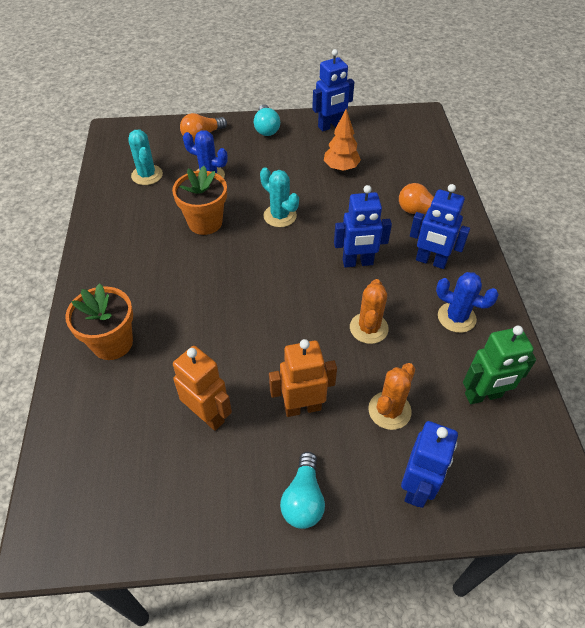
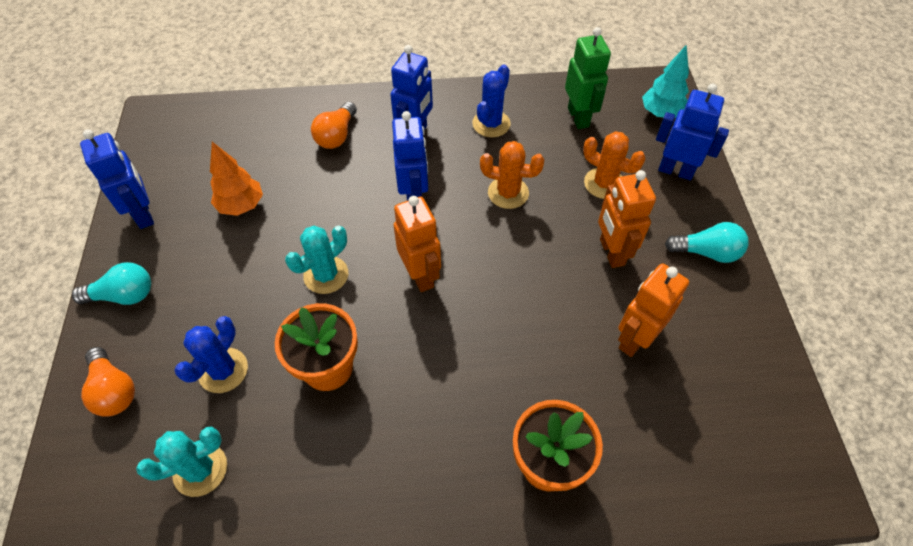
camera: 90 degrees left, 5 degrees up
(278, 268) = (421, 275): none -> orange robot
(510, 486) = (661, 113): none -> turquoise tree

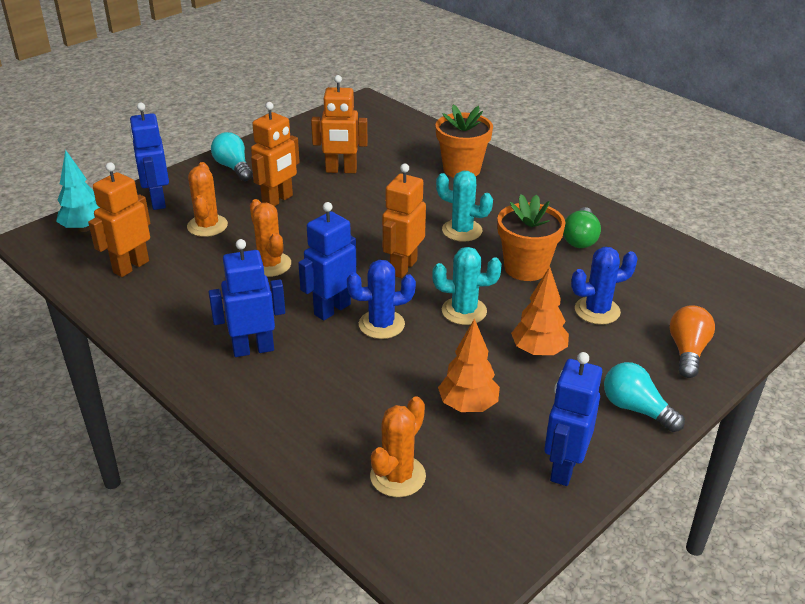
camera: 130 degrees left, 20 degrees down
(200, 469) = (655, 278): turquoise cactus -> turquoise cactus (462, 230)
(235, 286) = (538, 351): none -> orange tree
(236, 138) = (398, 476): none -> orange cactus
(318, 462) = (580, 238): none -> green light bulb
(337, 135) = (310, 401): orange light bulb -> none
(491, 124) = (189, 310): blue cactus -> blue cactus (381, 324)
(578, 117) = (131, 266): green robot -> orange robot

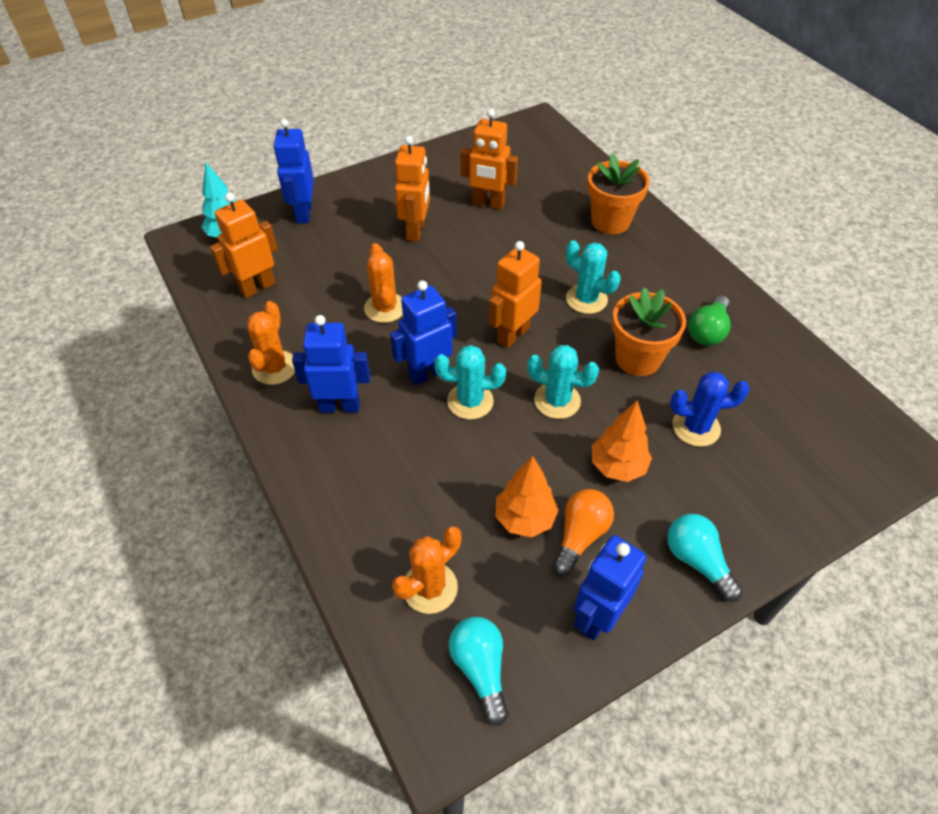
camera: 15 degrees right, 15 degrees up
(207, 226) = (340, 251): orange cactus -> orange cactus (274, 368)
(233, 167) = (385, 184): turquoise light bulb -> turquoise light bulb (480, 669)
(278, 200) = (416, 231): orange robot -> orange robot turned 45 degrees counterclockwise
(381, 324) = (470, 401): blue cactus -> turquoise cactus
(687, 351) = (777, 499): orange light bulb -> orange light bulb (580, 536)

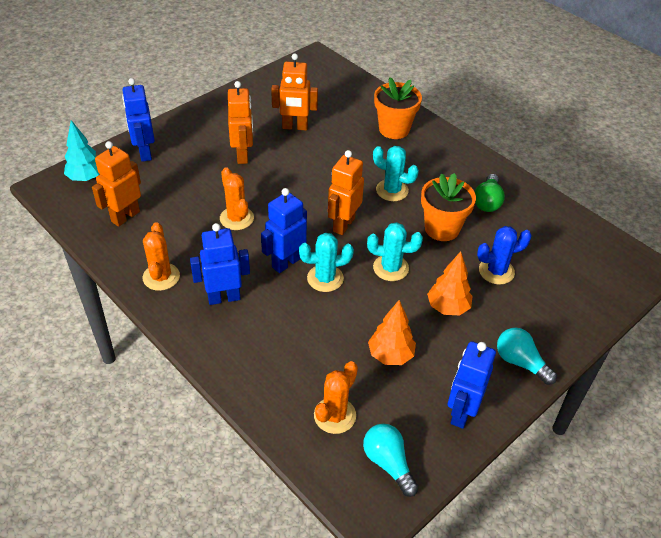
camera: 15 degrees left, 5 degrees down
(580, 536) = (434, 360): orange light bulb -> none

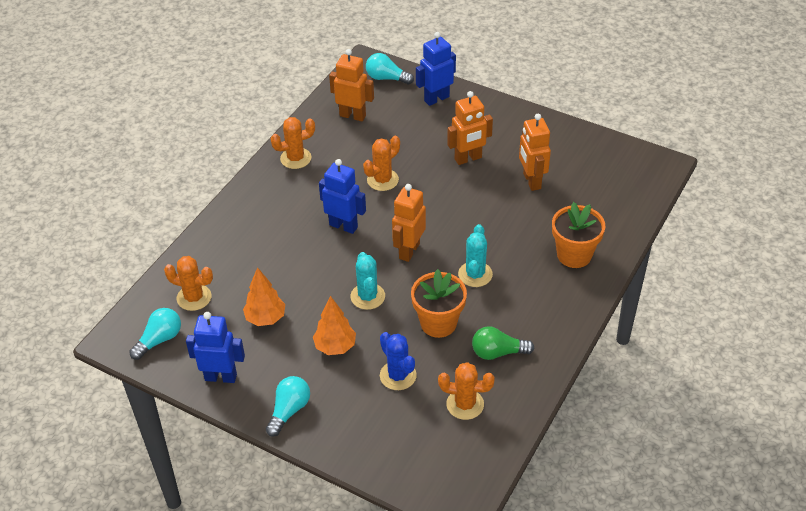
camera: 75 degrees right, 0 degrees up
(86, 178) = (386, 78): turquoise tree -> turquoise light bulb
(224, 297) = (288, 200): blue robot -> none
(325, 278) = (335, 255): turquoise cactus -> none
(343, 224) = (409, 251): orange robot -> orange robot turned 75 degrees counterclockwise
(539, 236) = (465, 404): none -> orange cactus

